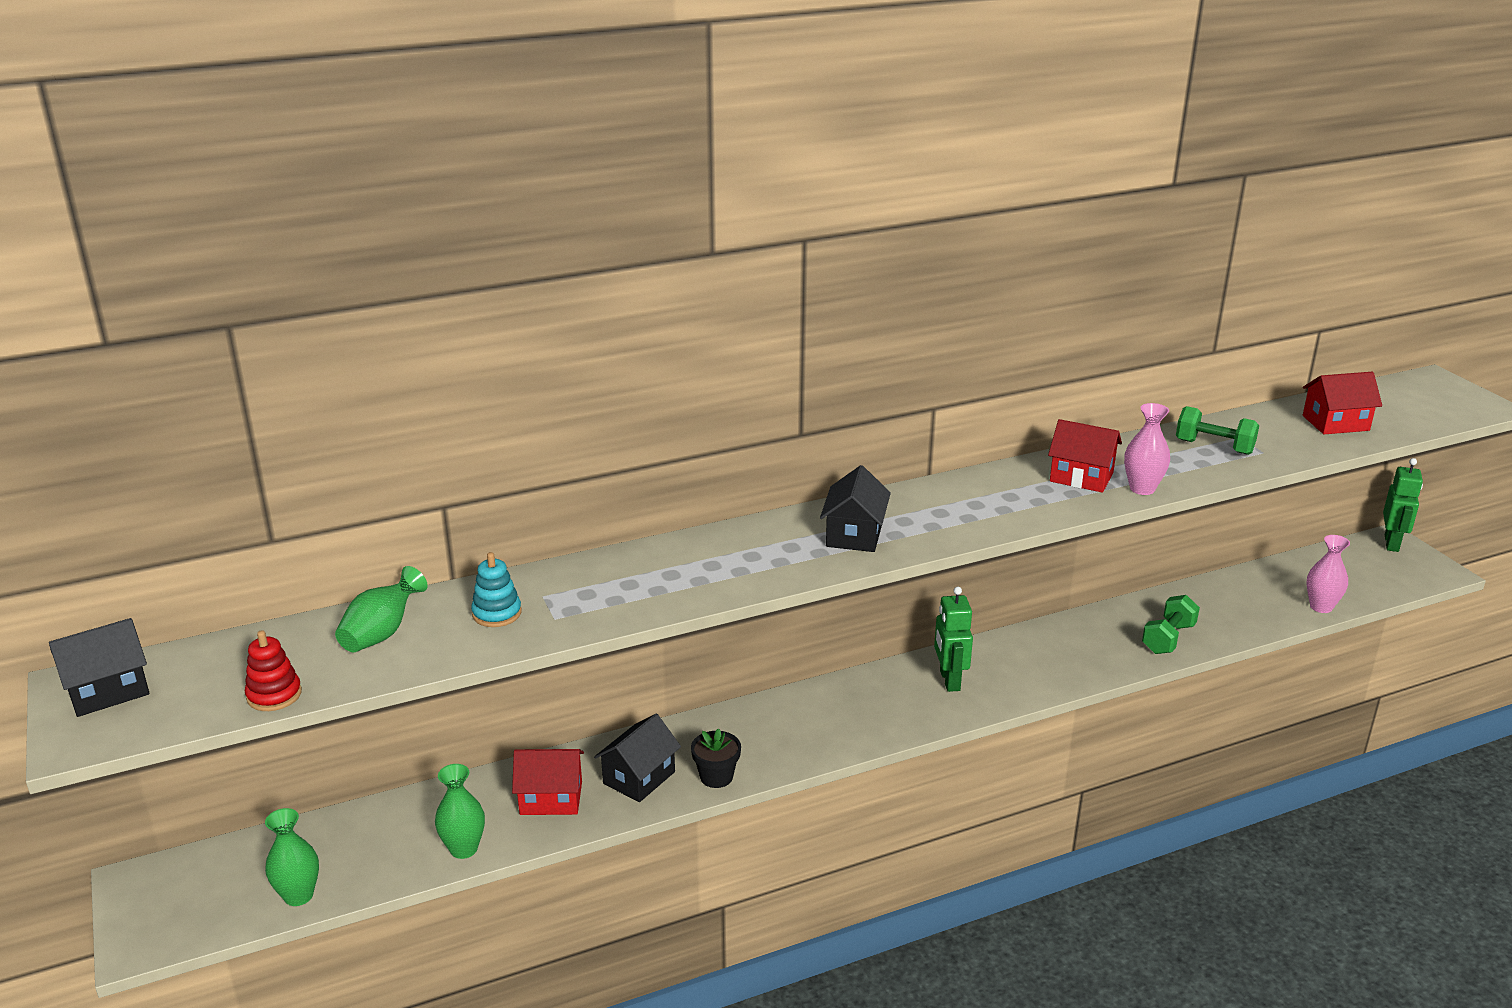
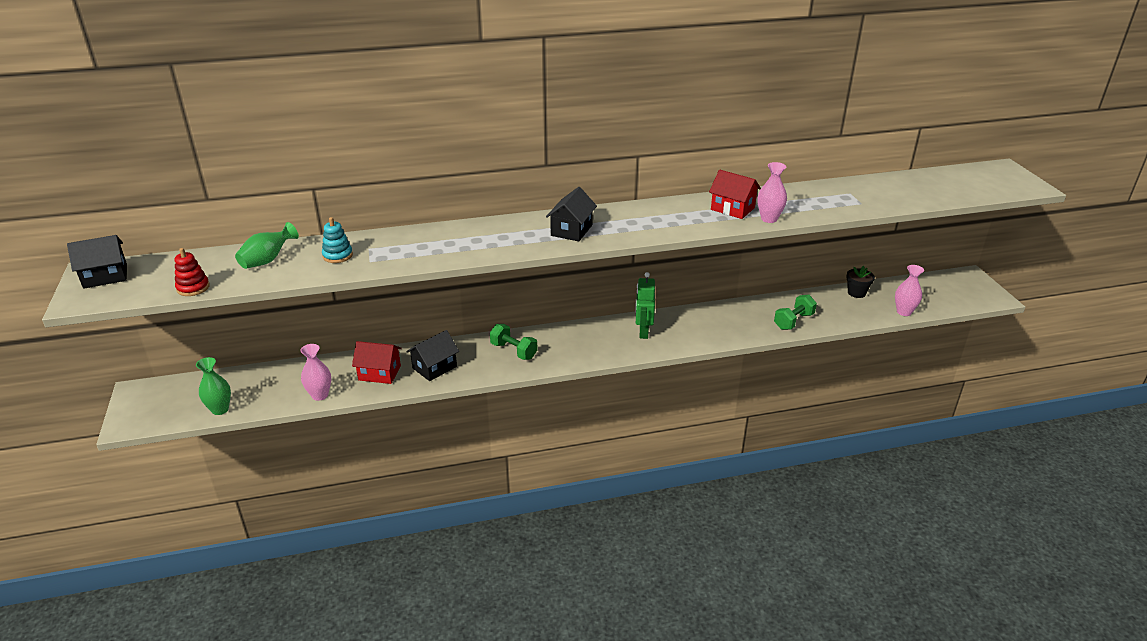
camera: 10 degrees right, 5 degrees up
(464, 849) = (320, 395): green vase -> pink vase
(716, 776) = (480, 372): black flower pot -> black flower pot (856, 293)
(1214, 447) = (829, 197): green dumbbell -> green dumbbell (514, 351)
(1335, 423) = (920, 189): red house -> none
(1392, 543) = (969, 277): green robot -> none

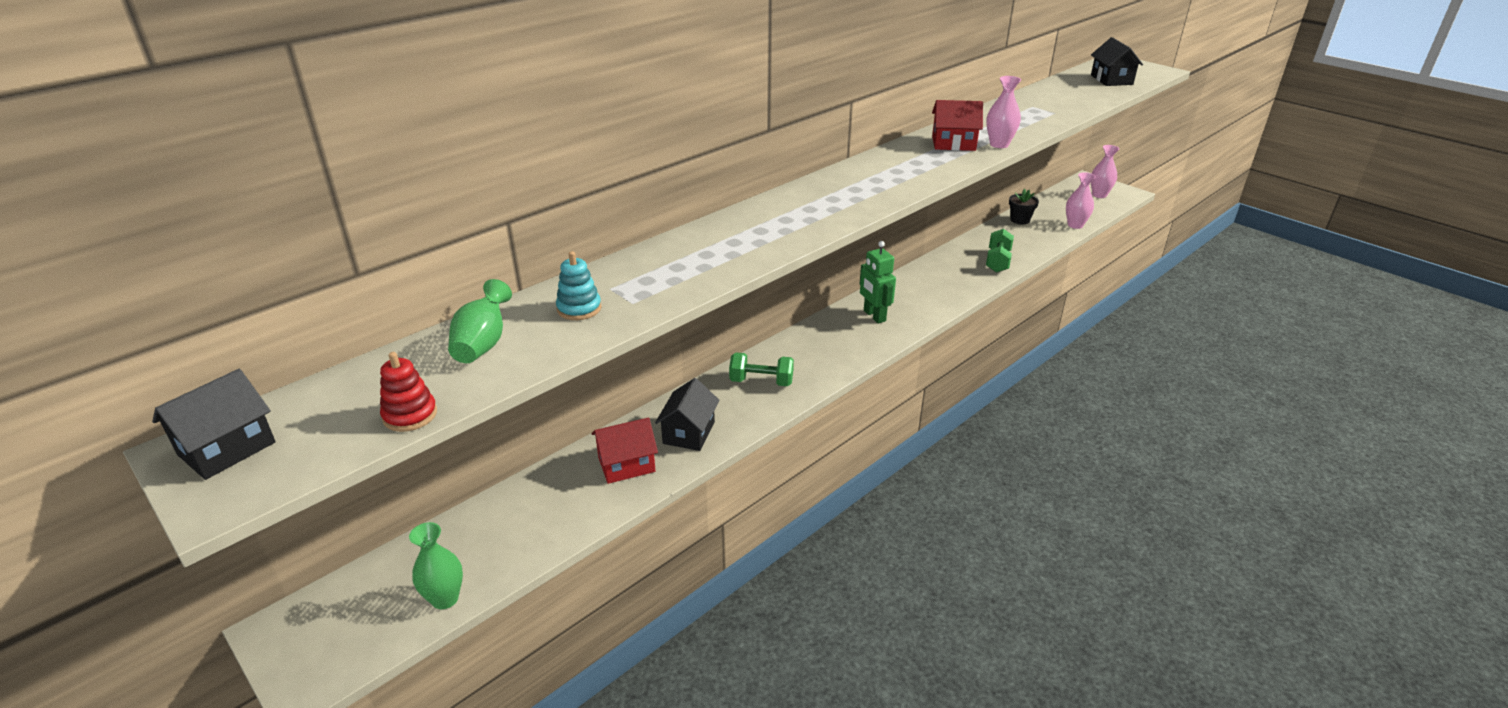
camera: 30 degrees left, 0 degrees up
(320, 395) = (575, 522): pink vase -> pink vase (1099, 195)
(571, 230) = (826, 203): black house -> black house (1111, 80)

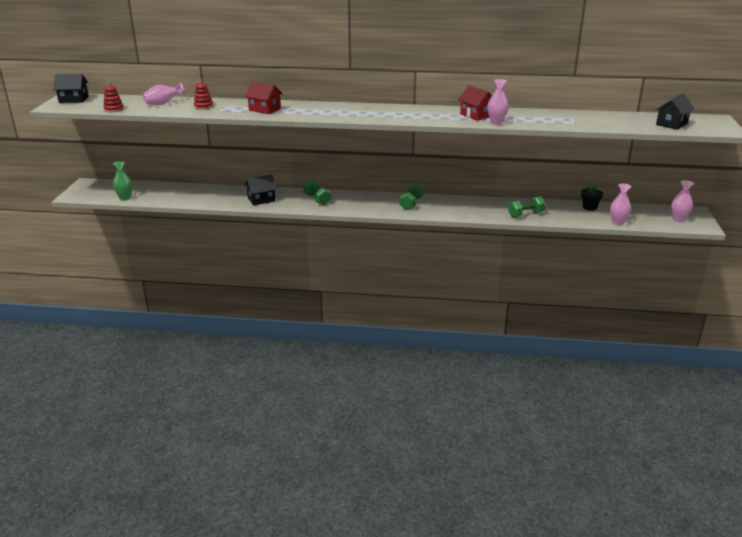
camera: 50 degrees right, 5 degrees down
(483, 344) = (163, 103): green vase -> pink vase
(579, 308) = (203, 106): turquoise stacking toy -> red stacking toy
(626, 464) = (226, 197): red house -> red house (264, 109)
(874, 316) = (411, 204): green robot -> green dumbbell

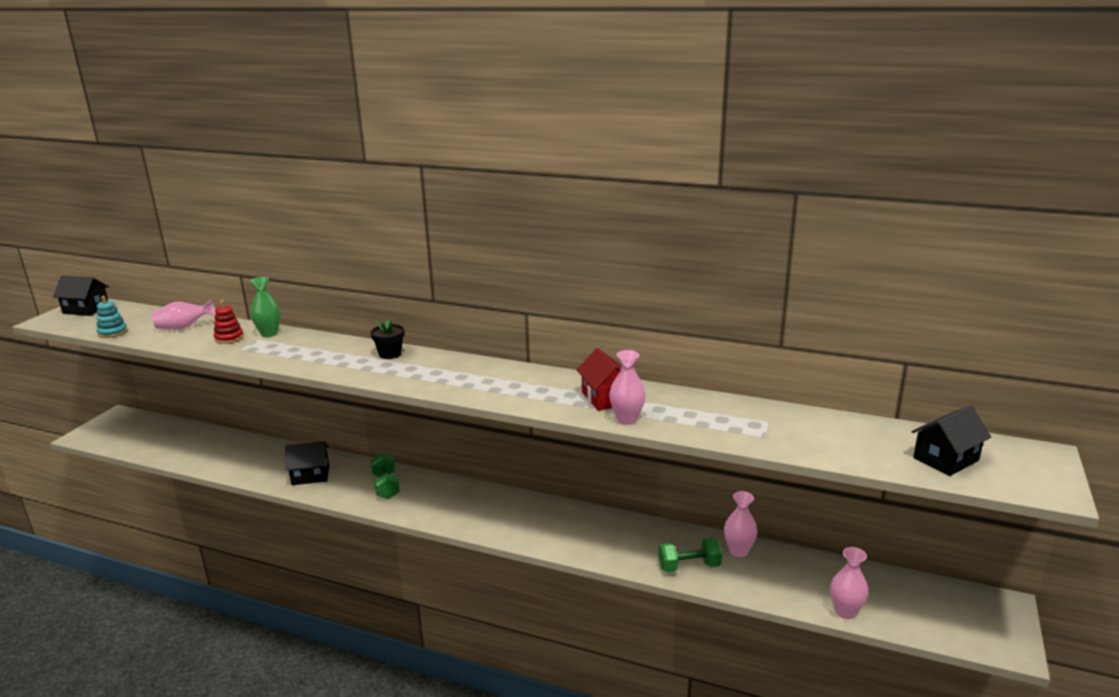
camera: 15 degrees right, 5 degrees down
(114, 109) = (112, 332): red stacking toy -> turquoise stacking toy
(125, 198) = (140, 448): green vase -> green vase (269, 333)
(264, 109) = (303, 352): red house -> none
(411, 204) = (518, 514): green dumbbell -> none
(589, 207) = (809, 565): black flower pot -> black flower pot (390, 354)
(678, 219) = (966, 621): pink vase -> pink vase (738, 551)

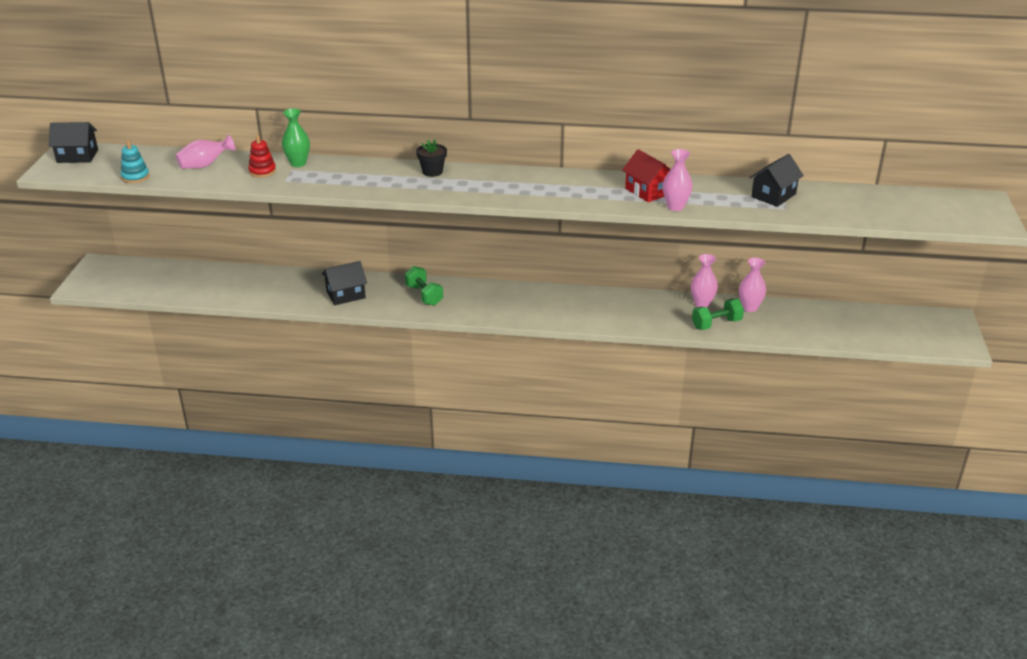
camera: 15 degrees left, 10 degrees up
(845, 612) = (844, 339): pink vase -> pink vase (702, 304)
(946, 459) = (921, 210): black house -> black house (773, 195)

